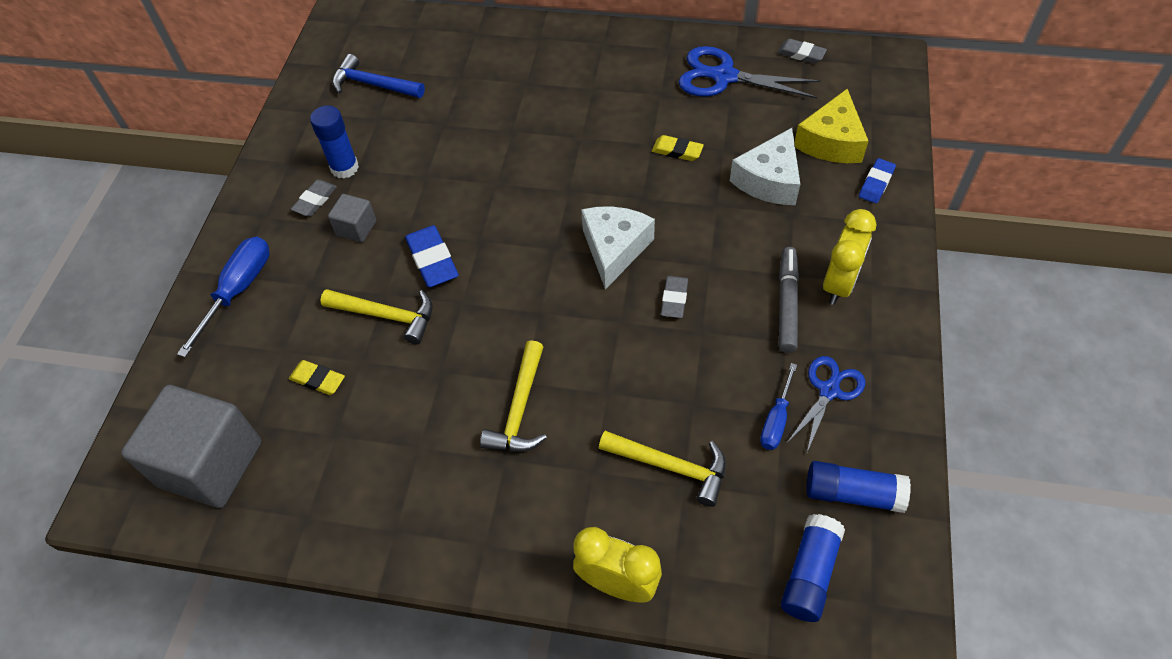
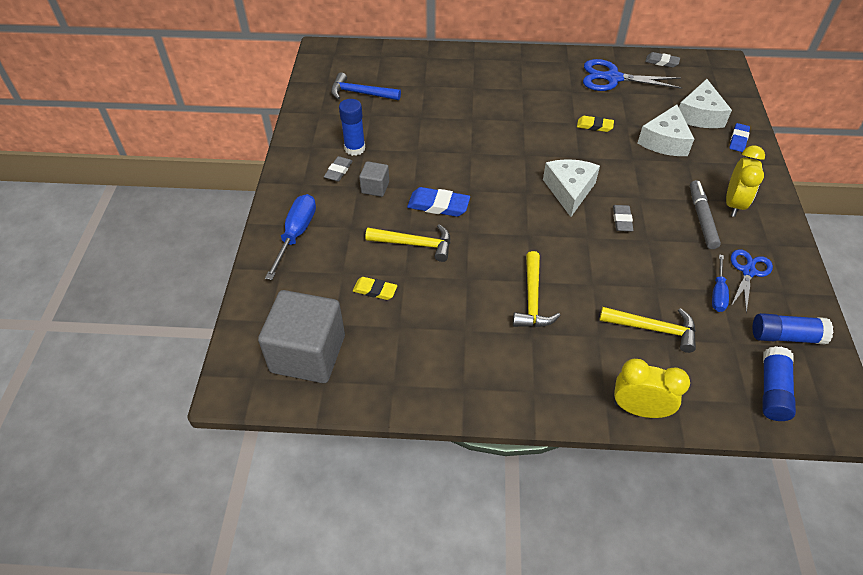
camera: 10 degrees left, 5 degrees down
(432, 260) = (438, 205): blue eraser -> blue eraser turned 45 degrees counterclockwise
(831, 141) = (699, 115): yellow cheese -> white cheese

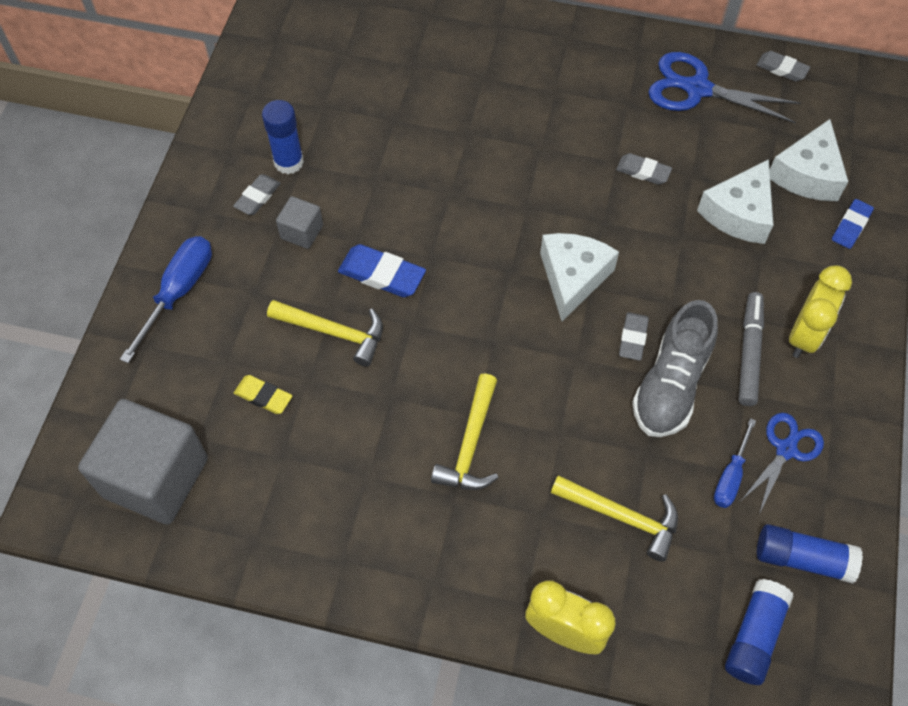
camera: 10 degrees right, 10 degrees up
(361, 93) = (319, 67): blue hammer -> none
(594, 126) = (643, 171): yellow eraser -> grey eraser
(657, 244) = (671, 384): none -> grey shoe

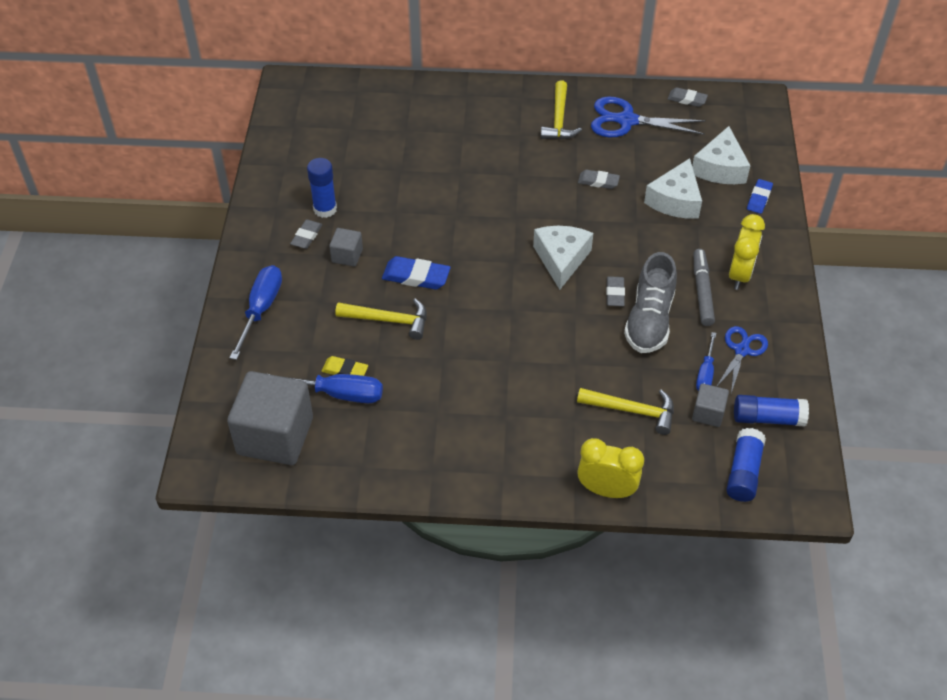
camera: 10 degrees left, 10 degrees down
(247, 428) = (338, 393): none -> blue screwdriver
(470, 444) = (510, 380): yellow hammer -> yellow hammer (559, 119)
(722, 537) = (708, 413): none -> grey cube

